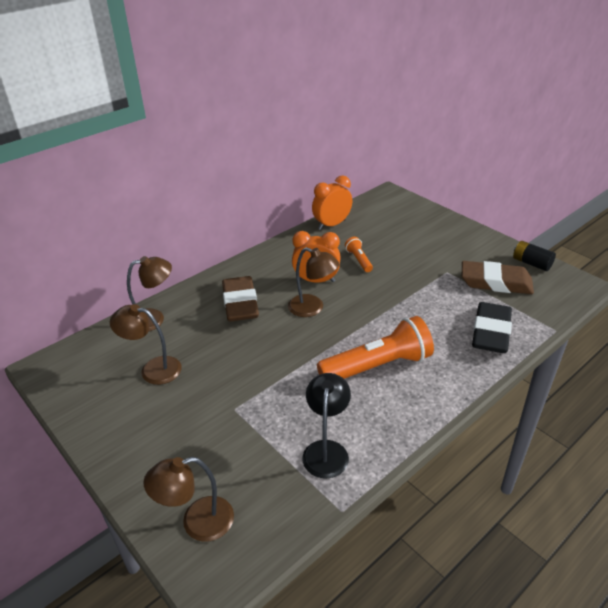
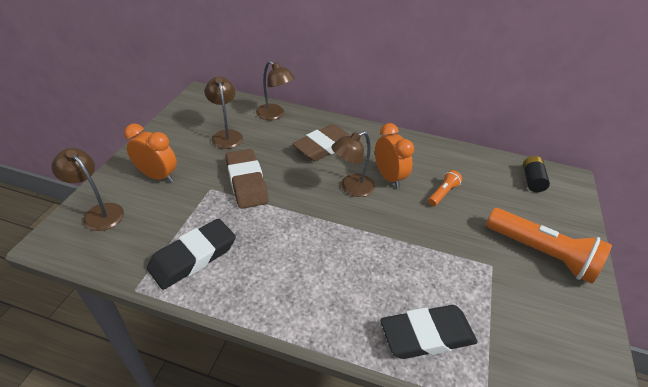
camera: 55 degrees right, 5 degrees up
(312, 308) = (351, 188): brown lamp -> brown lamp turned 60 degrees clockwise
(326, 450) = (193, 257): black lamp -> black eraser
(332, 225) = (475, 158): orange clock -> orange clock (157, 176)
(377, 366) = (310, 256): orange flashlight -> orange flashlight (541, 253)
(495, 282) = (516, 316): brown eraser -> brown eraser (246, 182)
(531, 263) = (591, 344): black battery -> black battery (532, 180)

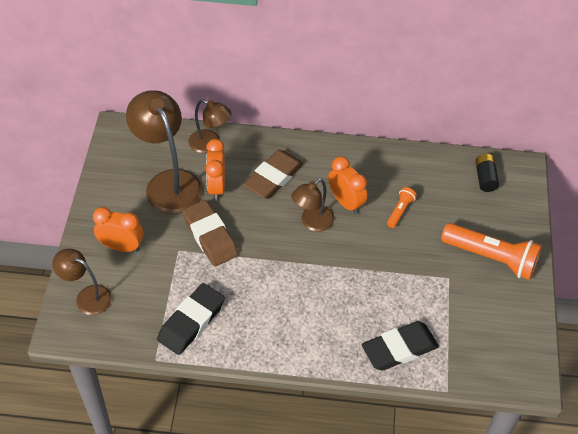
camera: 10 degrees left, 10 degrees up
(226, 135) = (169, 182): brown lamp -> brown lamp, size x1.73
(268, 145) = (216, 187): none -> orange clock

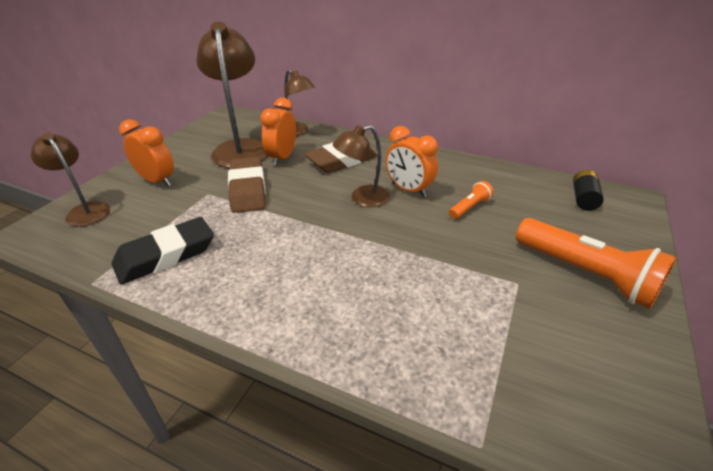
camera: 20 degrees right, 15 degrees down
(345, 202) = (408, 190): orange clock -> orange clock turned 150 degrees clockwise
(399, 349) = (417, 354): black eraser -> none

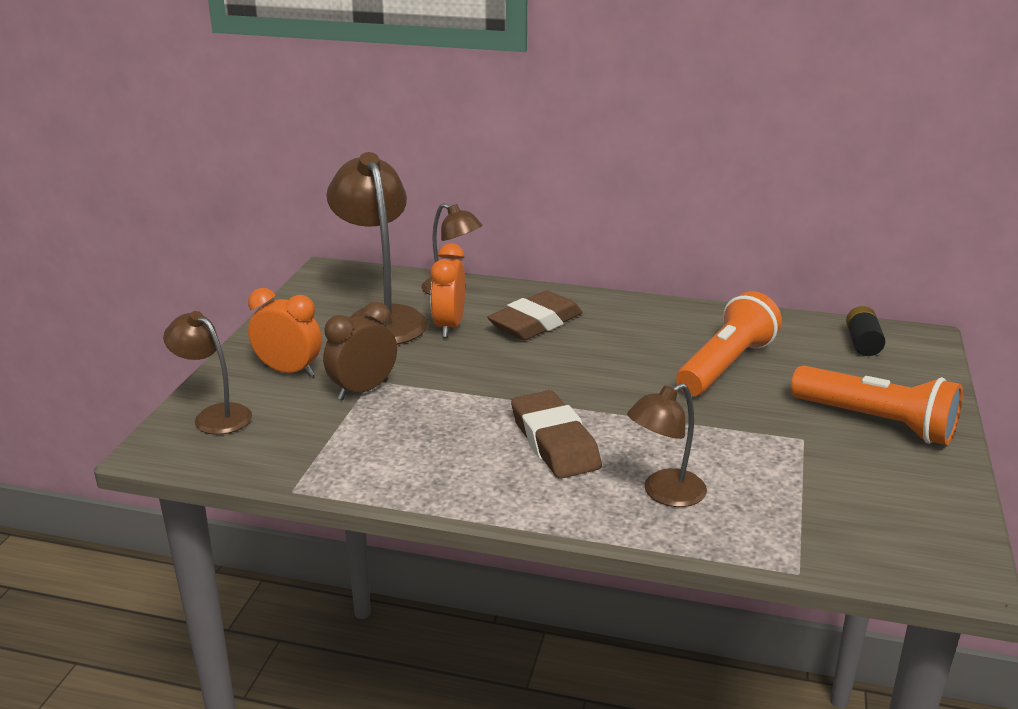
camera: 10 degrees left, 10 degrees down
(166, 255) = (366, 454): black eraser -> none
(197, 201) = (363, 390): none -> brown clock
(248, 189) = (425, 370): brown eraser -> brown eraser (554, 442)
(362, 198) = (585, 367): brown lamp -> brown lamp (664, 494)
(408, 190) = (641, 352): orange clock -> none
(469, 207) = (725, 366): orange flashlight -> orange flashlight, size x2.11

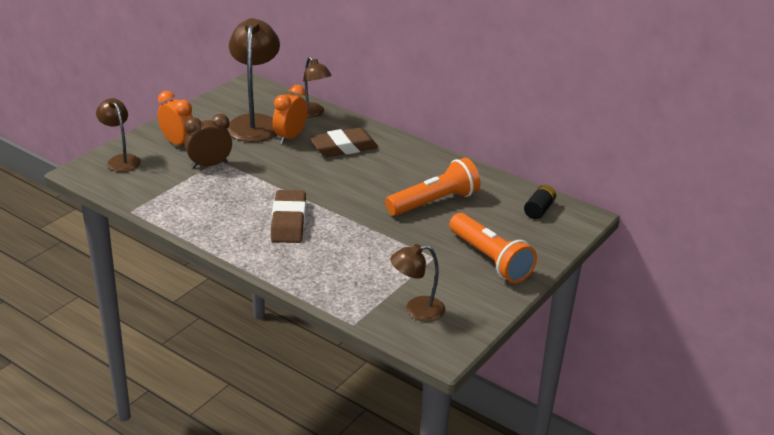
camera: 20 degrees right, 5 degrees up
(664, 494) = (322, 265): brown lamp -> brown lamp (416, 310)

